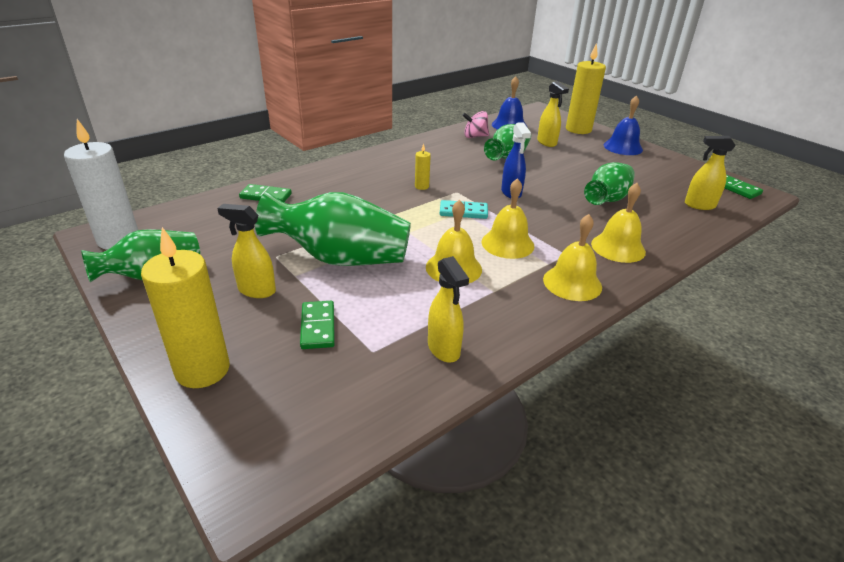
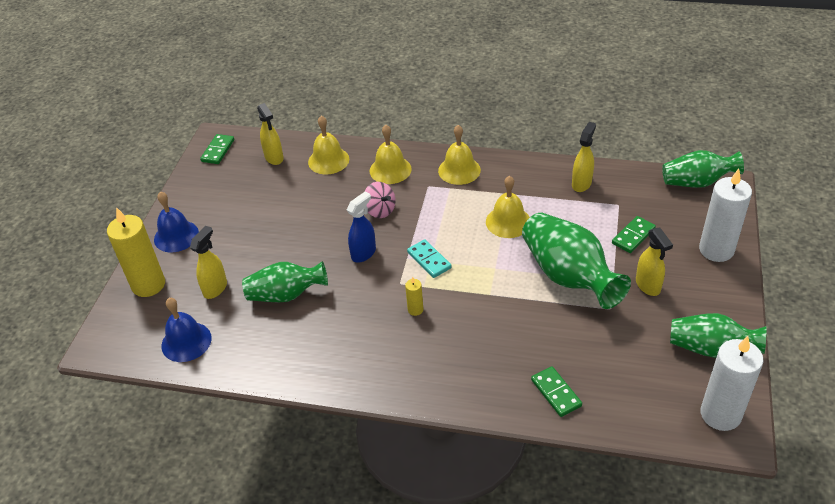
camera: 125 degrees left, 10 degrees up
(202, 370) = (716, 250): yellow candle -> white candle
(475, 136) = (252, 348): pink spinning top -> pink spinning top (380, 210)
(507, 243) = (447, 215): yellow bell -> yellow bell (328, 160)
(607, 199) = (315, 201): green vase -> green vase (697, 182)

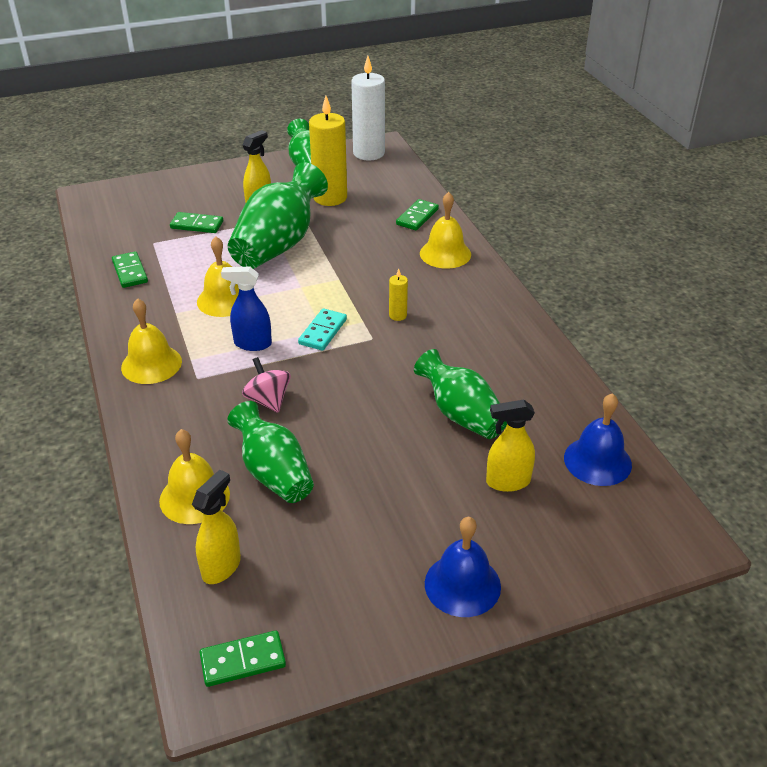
camera: 125 degrees left, 5 degrees down
(148, 285) = (564, 555): yellow candle -> yellow candle (330, 198)
(364, 253) = (350, 382): blue spray bottle -> blue spray bottle (252, 344)
(380, 210) = (268, 400): pink spinning top -> pink spinning top turned 45 degrees counterclockwise
(390, 170) = (182, 424): yellow bell -> yellow bell (445, 253)
(581, 183) = (130, 272): yellow spray bottle -> green domino
(697, 182) = (91, 209): green vase -> green vase (273, 473)
(716, 250) = (188, 184): white candle -> none

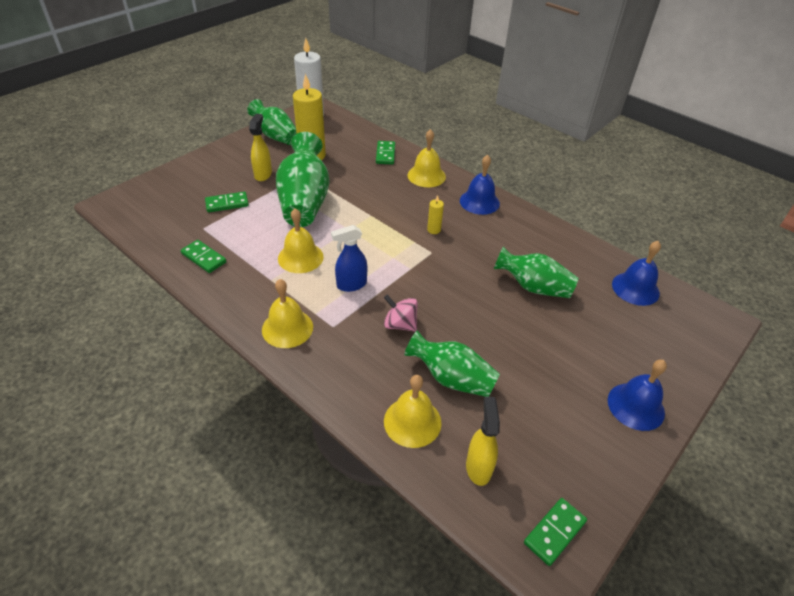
camera: 30 degrees left, 5 degrees up
(323, 332) = (394, 258): turquoise domino -> none
(484, 300) = (479, 202): none -> blue bell
(507, 482) = (599, 323): yellow spray bottle -> none

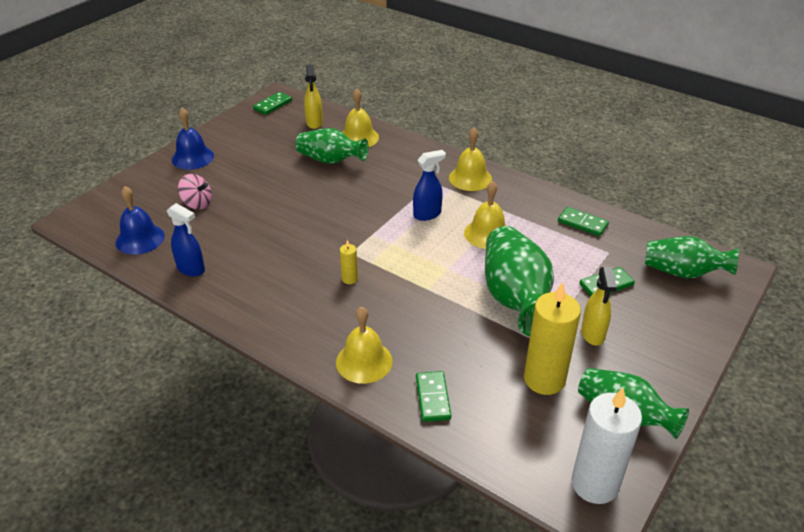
camera: 175 degrees right, 5 degrees down
(400, 324) = (375, 189): pink spinning top -> pink spinning top (197, 203)
(479, 202) = (290, 325): blue bell -> none
(533, 287) = (247, 230): green vase -> green vase (683, 272)
(572, 252) = (191, 269): none -> blue spray bottle

